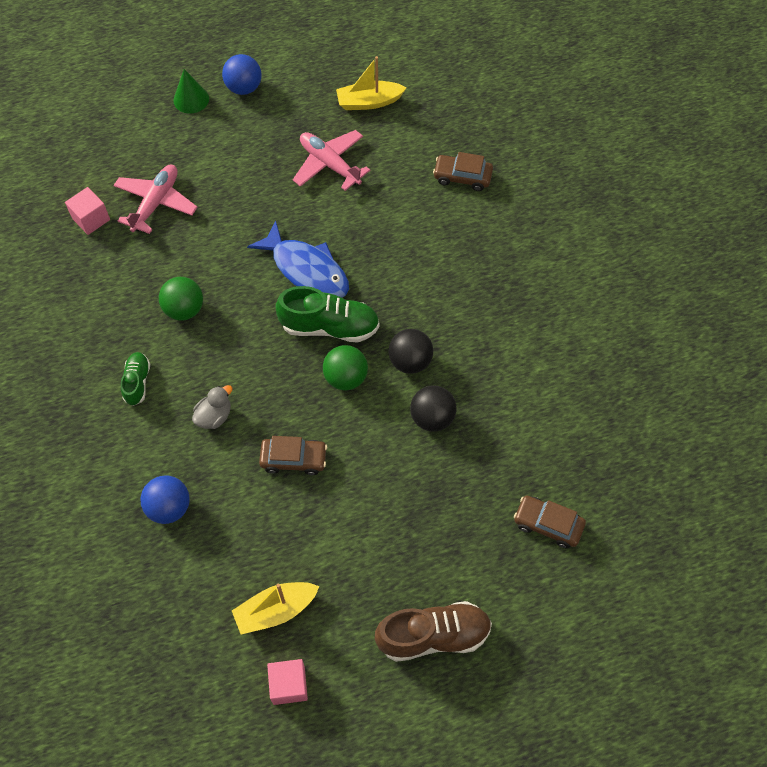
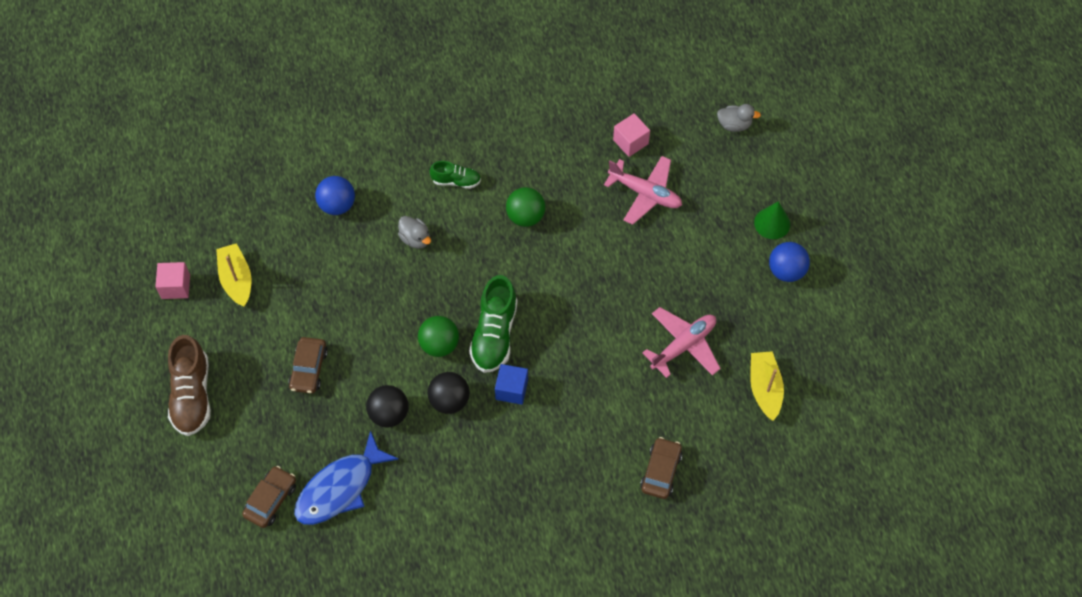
camera: 95 degrees right, 0 degrees up
(74, 131) = (734, 125): none -> grey duck
(294, 459) = (366, 298): brown car -> brown car (309, 369)
(307, 269) = (559, 318): blue fish -> blue fish (340, 488)
(391, 305) = (511, 389): none -> blue cube

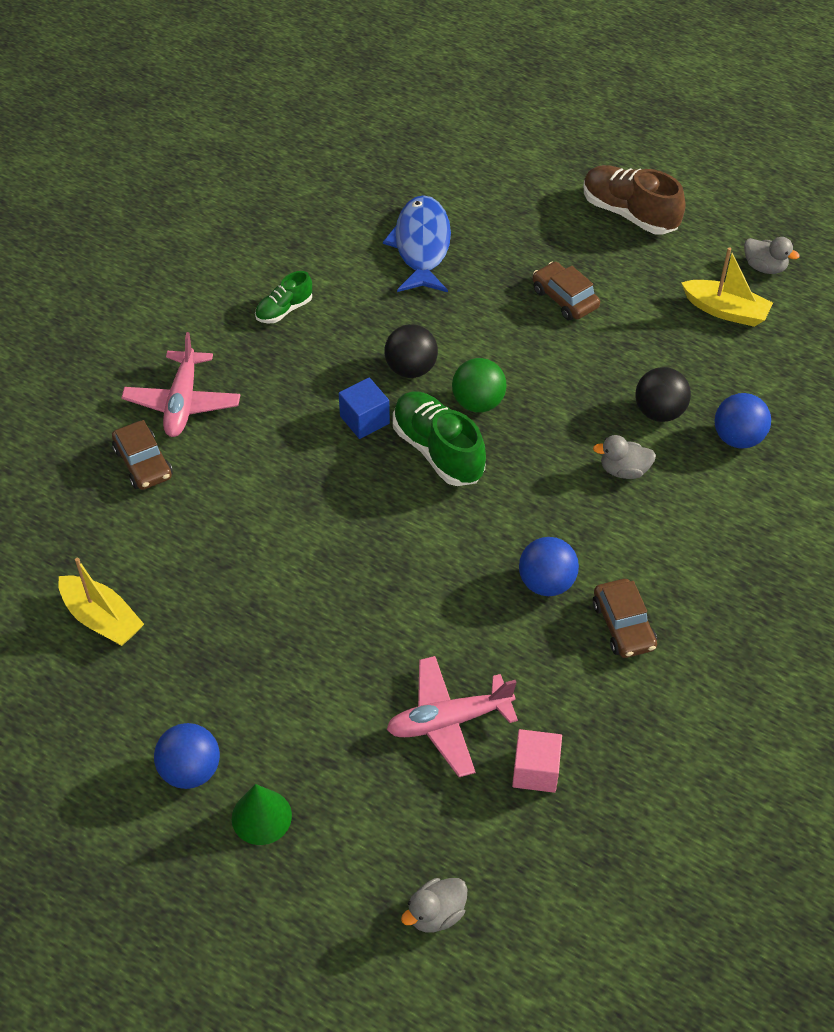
camera: 135 degrees right, 10 degrees down
(176, 286) = (764, 267): pink cube -> grey duck
(271, 500) = (466, 201): brown car -> brown car (623, 625)
(389, 414) = (451, 320): black ball -> black ball (659, 412)
(456, 181) = (662, 557): green shoe -> green shoe (284, 310)
(525, 216) = (546, 583): green ball -> blue ball
(683, 346) = (233, 591): pink plane -> pink plane (182, 402)

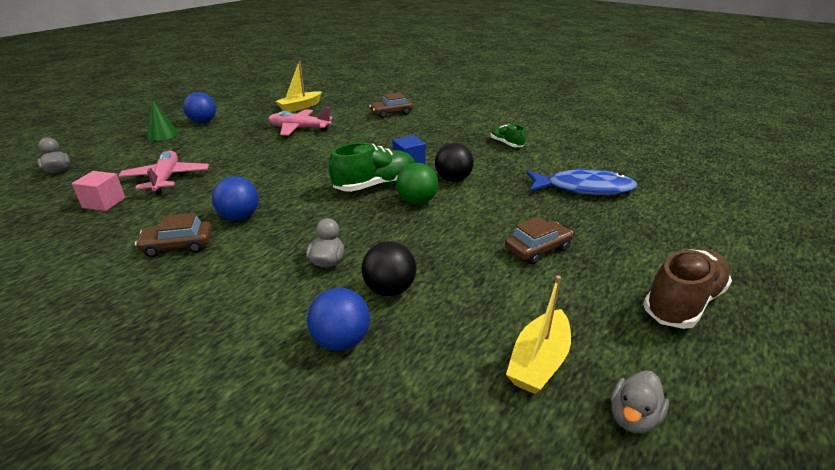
camera: 95 degrees right, 20 degrees down
(182, 402) = (431, 120): pink plane -> pink plane (299, 129)

